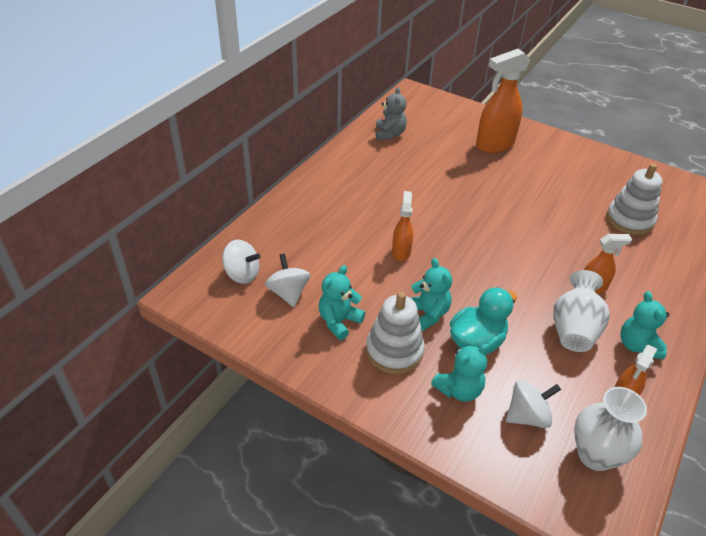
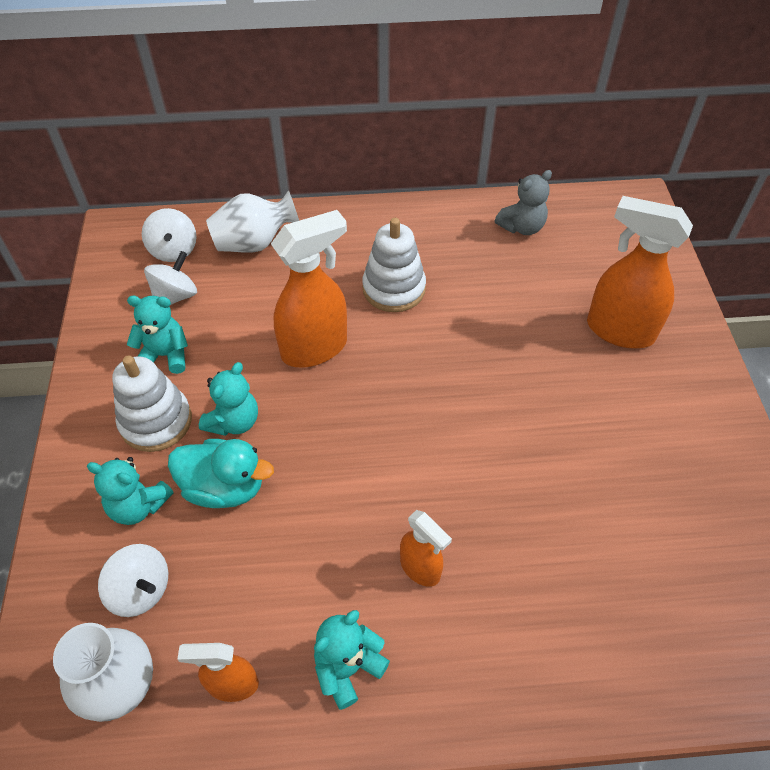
camera: 55 degrees right, 10 degrees up
(401, 252) = (315, 348): orange spray bottle -> orange spray bottle, size x1.80
(573, 330) = (321, 579): white vase -> white vase (254, 243)
(629, 220) = (617, 556): white stacking toy -> white stacking toy (394, 289)

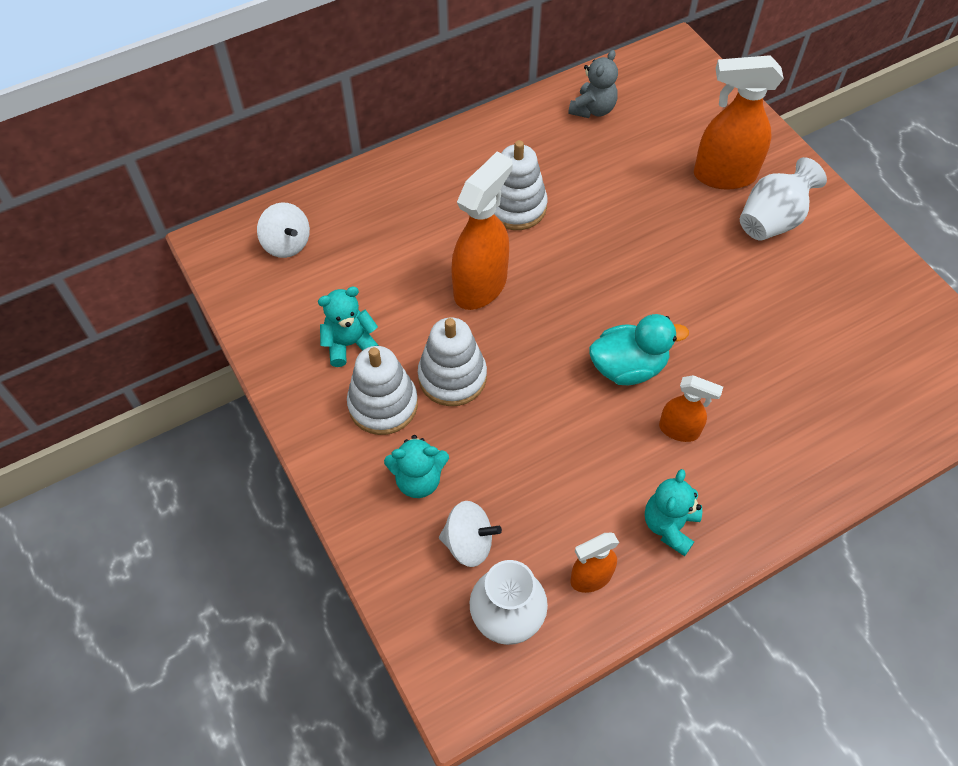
camera: 25 degrees left, 5 degrees up
(175, 296) = (320, 287): white spinning top -> none
(224, 487) = (482, 434): turquoise duck -> turquoise duck (628, 367)
(234, 421) = (452, 377): turquoise teddy bear -> white stacking toy
(254, 243) = (360, 209): white vase -> white vase (772, 220)

